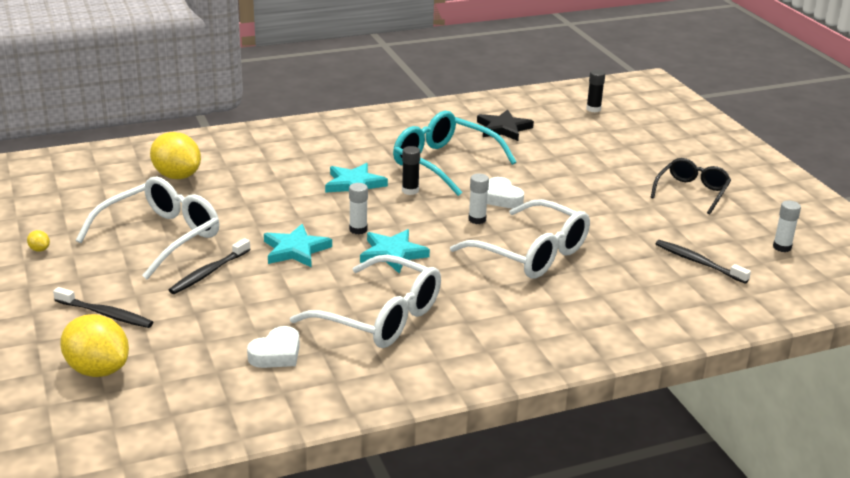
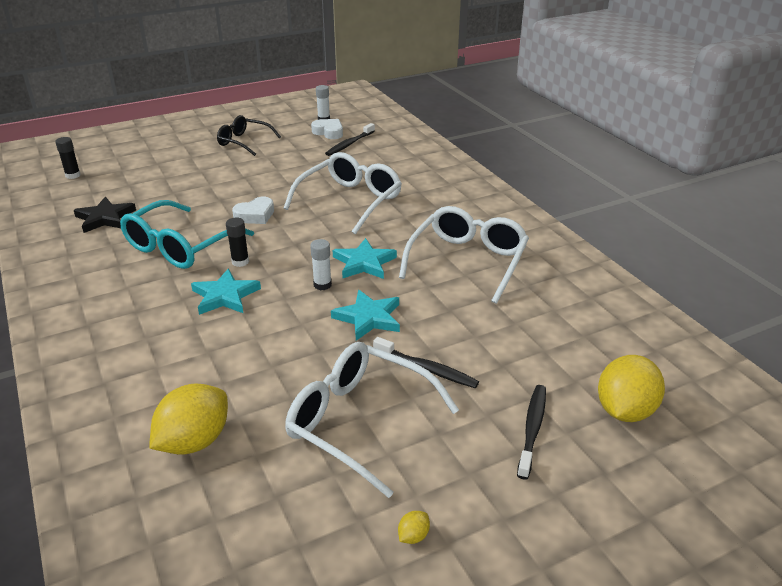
camera: 95 degrees left, 5 degrees up
(276, 354) = (543, 306): white heart -> white heart (329, 132)
(477, 219) = (296, 225): white glue stick -> none

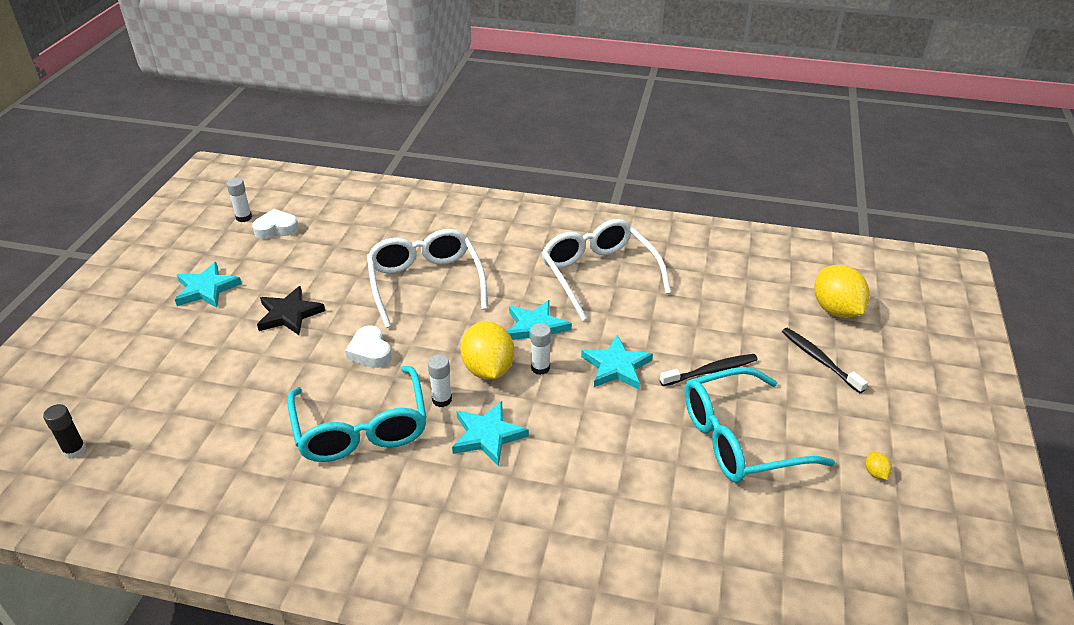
camera: 50 degrees left, 5 degrees up
(105, 218) = (223, 461): black star -> black star (289, 314)
(194, 441) = (679, 547): yellow lemon -> yellow lemon (488, 369)
(240, 262) = (442, 400): black glue stick -> white glue stick
(244, 142) = (206, 289): black glasses -> turquoise star
(255, 215) = (370, 352): white heart -> white heart turned 150 degrees clockwise
(349, 144) = (320, 229): black toothbrush -> none
(359, 422) = (739, 439): white glasses -> turquoise glasses

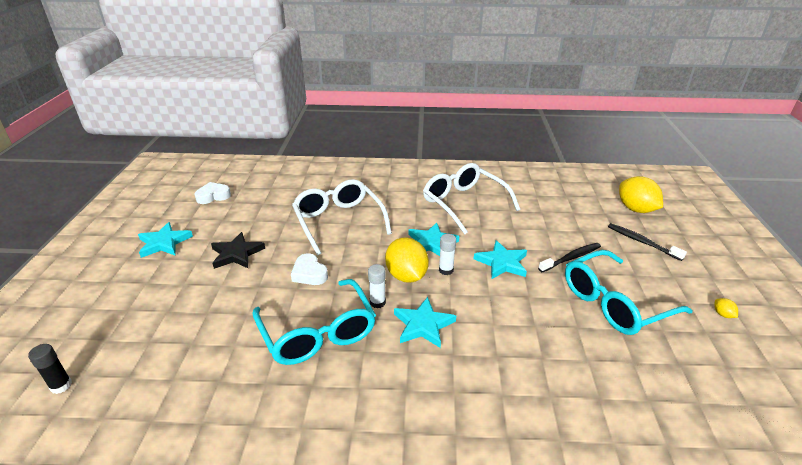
camera: 10 degrees left, 5 degrees down
(244, 217) = (186, 191): white glue stick -> none

